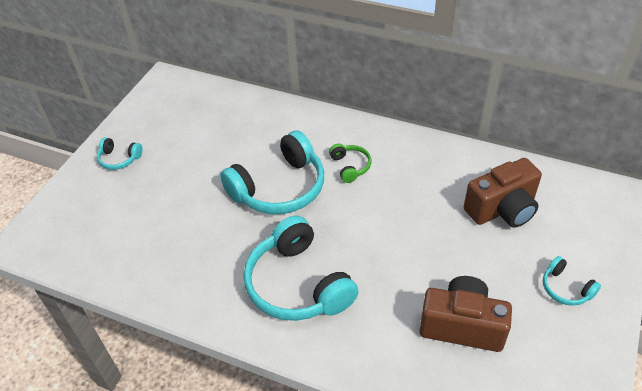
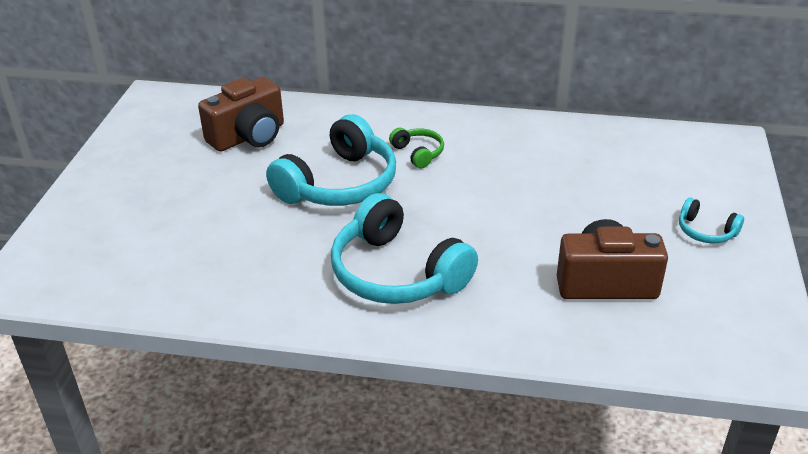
camera: 15 degrees left, 10 degrees down
(119, 159) = (119, 181): turquoise headphones -> none
(502, 209) = (609, 170): brown camera -> brown camera (249, 136)

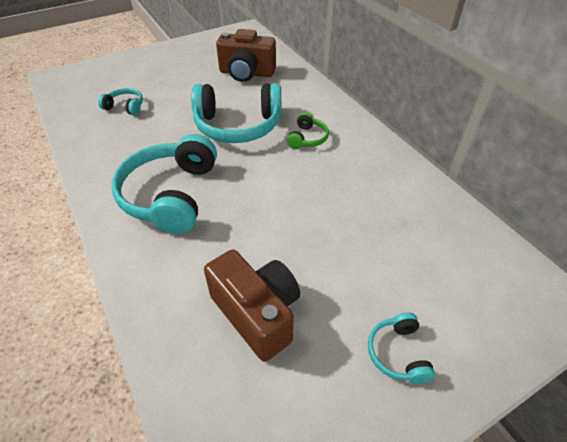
camera: 50 degrees right, 10 degrees up
(185, 248) = (125, 107): none -> turquoise headphones

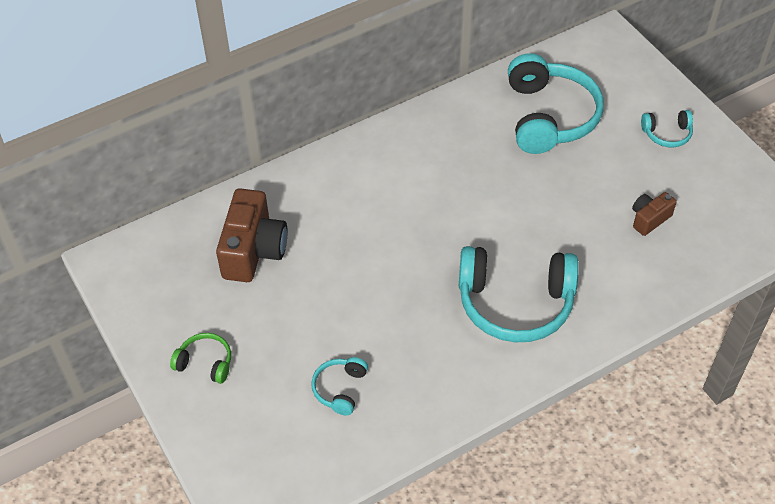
camera: 90 degrees left, 5 degrees up
(238, 125) = (383, 251): turquoise headphones -> turquoise headphones (549, 116)
(257, 313) = (649, 219): brown camera -> brown camera, size x0.53
(307, 138) = (408, 183): green headphones -> green headphones (205, 363)

